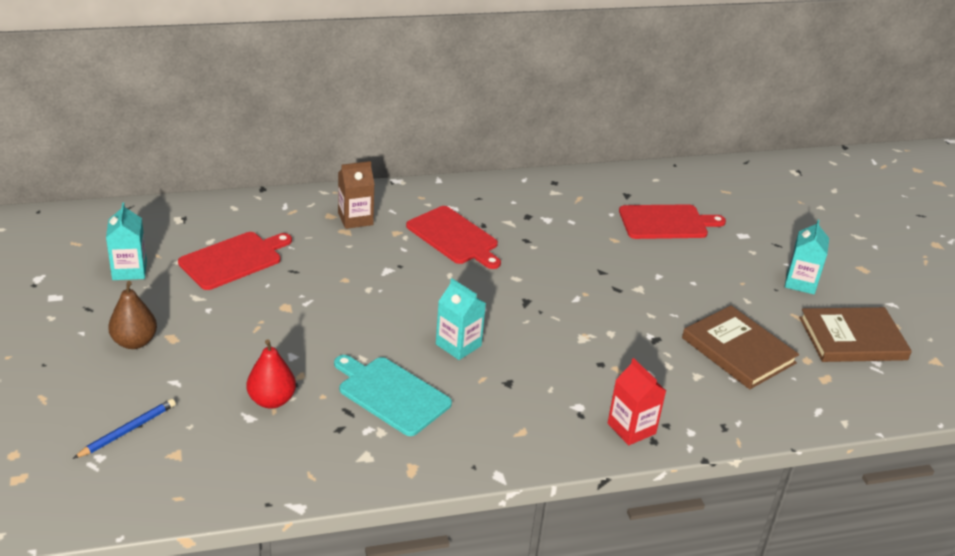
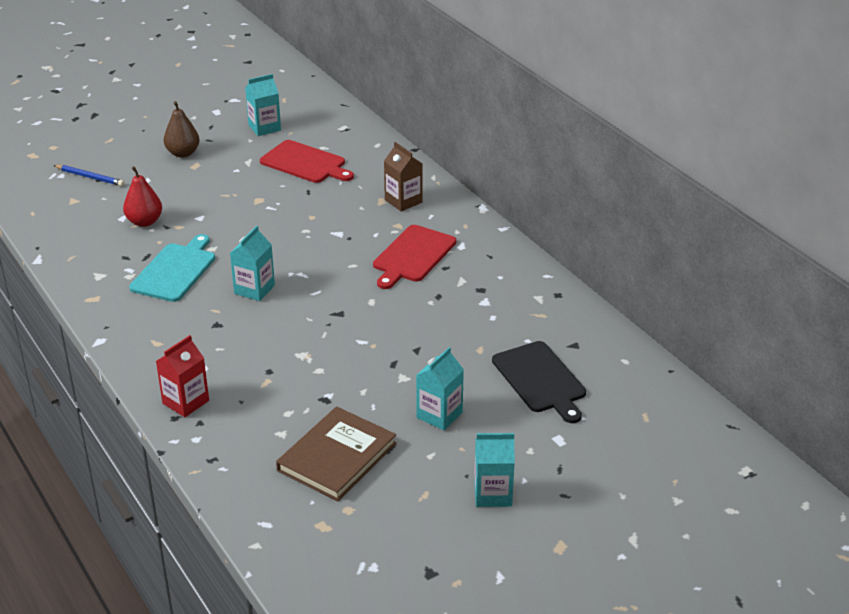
camera: 75 degrees right, 0 degrees up
(666, 222) = (540, 380): red cutting board -> black cutting board
(696, 283) = (439, 415): none -> turquoise carton
(852, 339) = (407, 544): brown book -> none

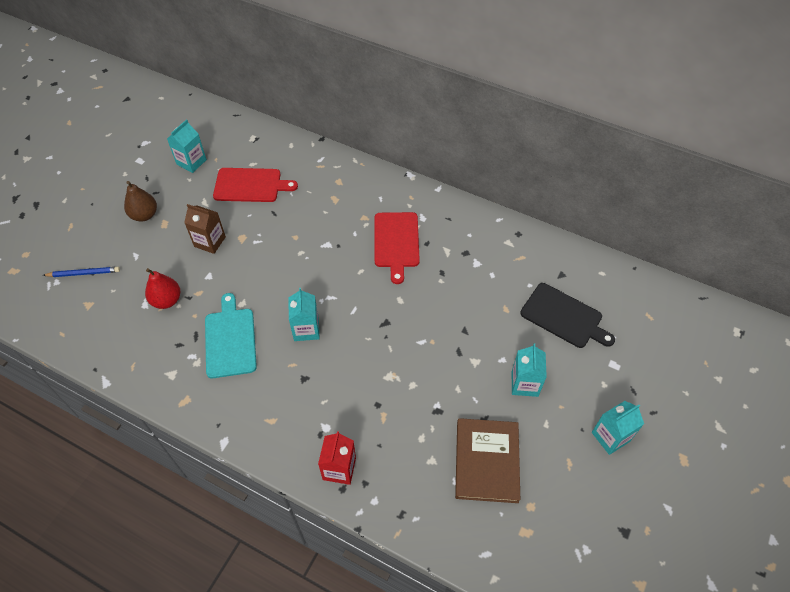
camera: 30 degrees left, 20 degrees up
(403, 201) = (351, 192): brown carton -> brown carton (210, 242)

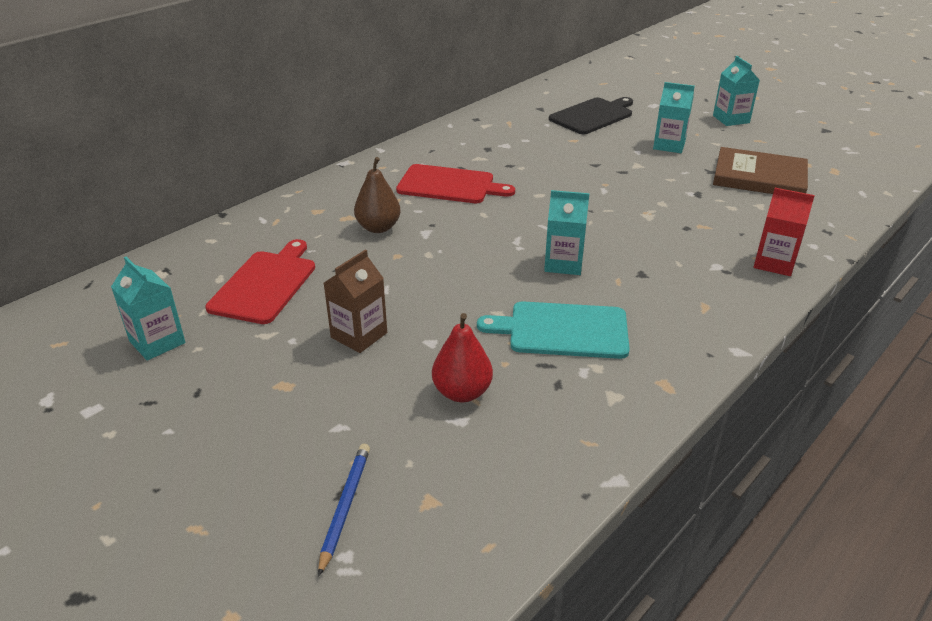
camera: 75 degrees left, 20 degrees down
(144, 215) = (245, 410): brown pear -> brown pear (378, 228)

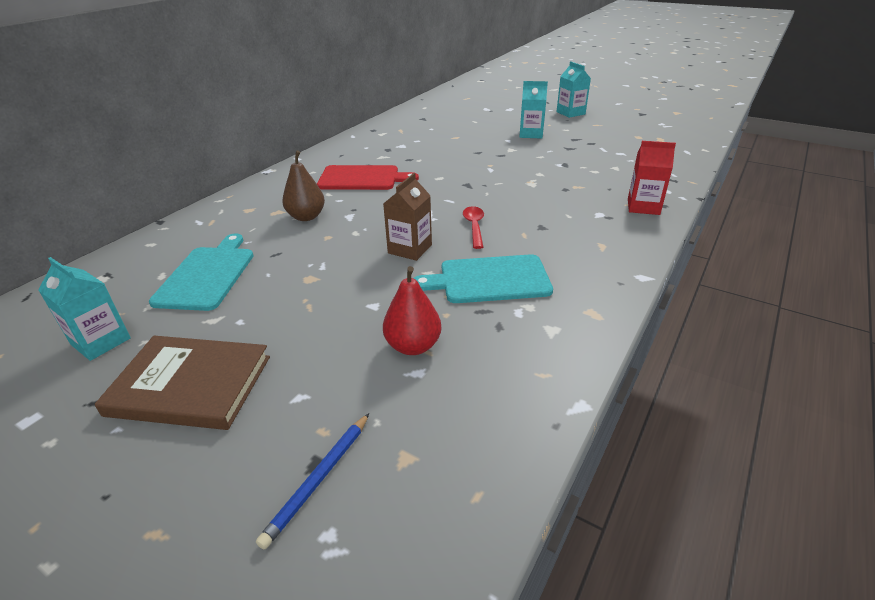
camera: 10 degrees left, 0 degrees up
(265, 284) = (207, 275): red cutting board -> turquoise cutting board
(345, 507) = (319, 479): blue pencil -> blue pencil turned 150 degrees counterclockwise
(359, 335) = (304, 308): brown carton -> brown carton (410, 249)
(563, 263) = (474, 226): turquoise carton -> red spoon
(593, 116) = (465, 120): black cutting board -> none
(759, 177) = (607, 148): brown book -> brown book (190, 385)

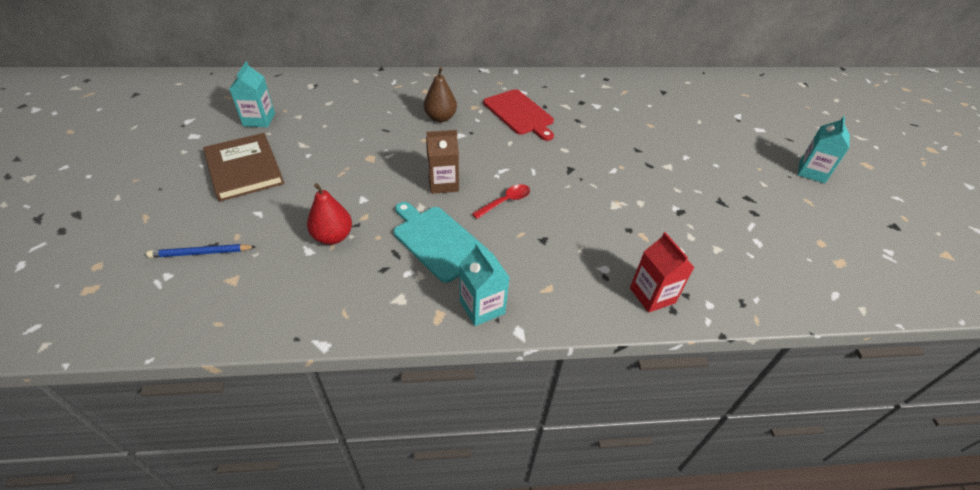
camera: 50 degrees right, 10 degrees up
(207, 275) = (341, 118): turquoise cutting board -> none
(531, 134) = (719, 165): turquoise carton -> turquoise carton (482, 307)

